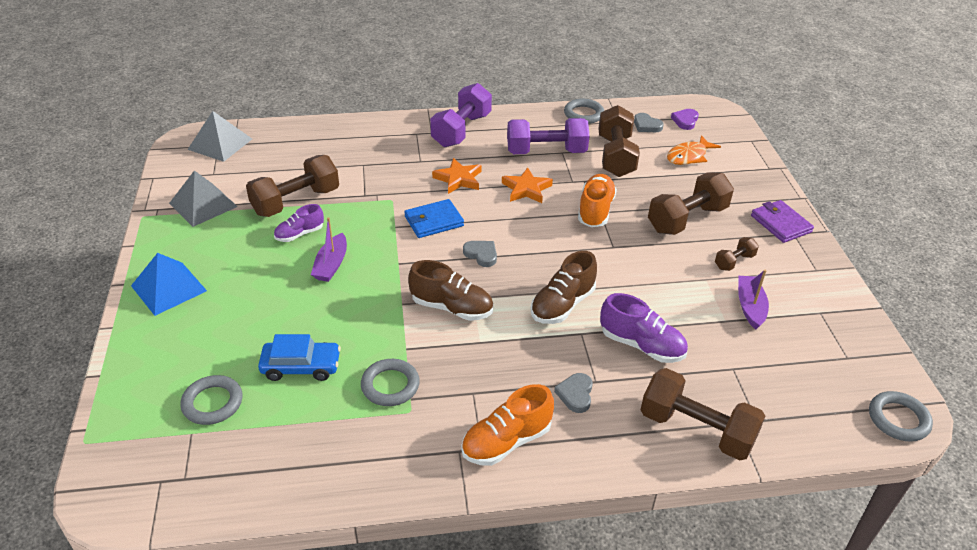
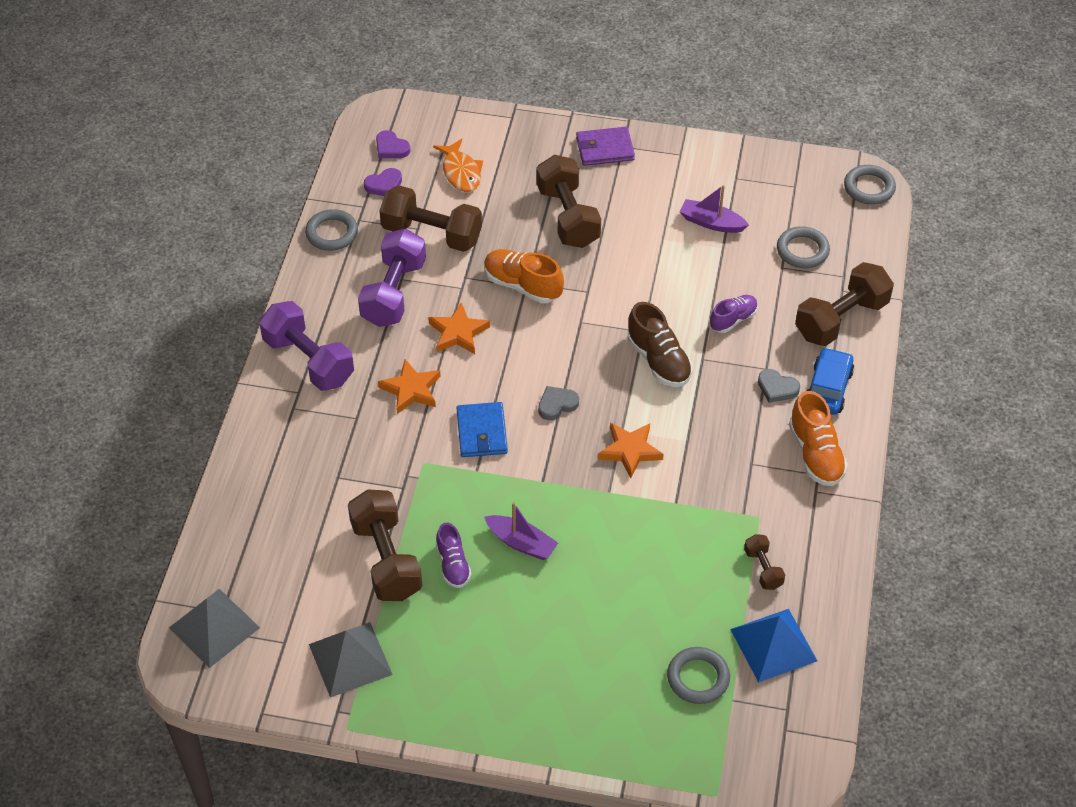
camera: 70 degrees left, 10 degrees up
(169, 288) = (502, 707): blue pyramid -> blue pyramid (773, 645)
(301, 366) = (672, 595): blue car -> blue car (828, 388)
(390, 385) = (721, 526): grey ring -> grey ring (802, 250)
(452, 307) = (630, 451): brown shoe -> orange star
(641, 345) = (733, 320): purple shoe -> purple shoe, size x0.65
(646, 125) = (384, 185): grey heart -> purple heart
(734, 261) = (646, 207): brown dumbbell -> brown dumbbell (763, 569)

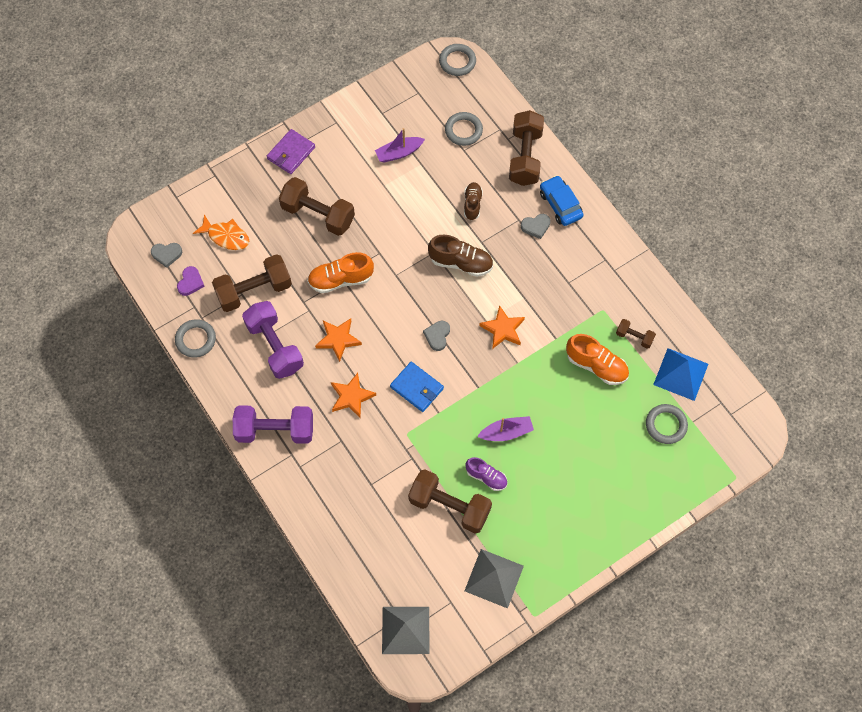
camera: 45 degrees left, 15 degrees up
(391, 148) = (167, 254): purple heart -> grey heart
(733, 320) = (472, 204): purple shoe -> brown shoe
(815, 454) = (593, 249): orange shoe -> orange shoe (596, 366)

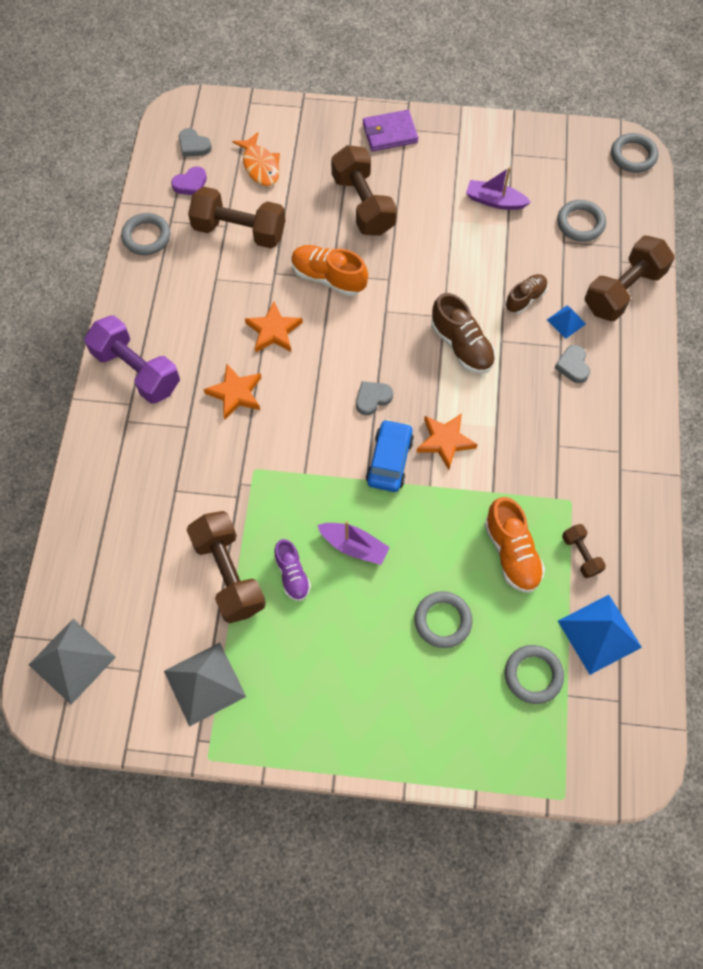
camera: 40 degrees right, 0 degrees up
(275, 346) = (210, 294): purple dumbbell -> none
(416, 388) = (305, 433): blue wallet -> none
(509, 201) = (566, 322): none -> blue pyramid
(536, 226) = (573, 366): grey heart -> grey heart turned 60 degrees clockwise
(560, 205) = (619, 362): blue car -> blue car (389, 460)
(592, 434) = (442, 620): none -> grey ring

